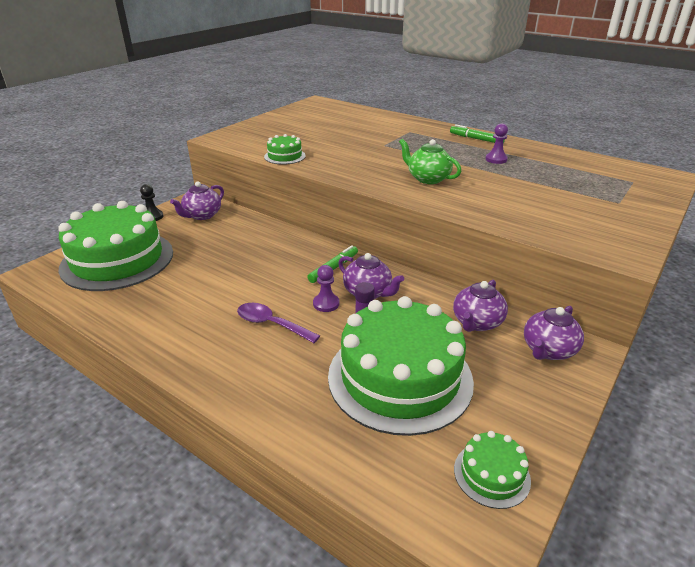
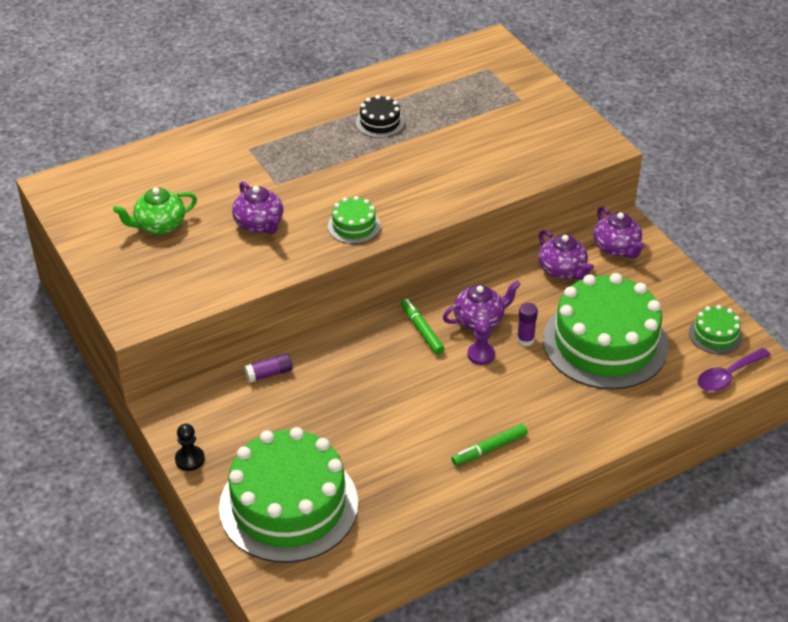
camera: 65 degrees left, 10 degrees up
(202, 215) = (221, 410): purple teapot -> purple teapot (259, 224)
(245, 222) = (269, 374): none -> purple glue stick
(271, 324) = (492, 401): purple spoon -> purple spoon (728, 376)
(285, 156) = (250, 273): green cake -> green cake (354, 226)
(428, 178) = (393, 188): green teapot -> green teapot (159, 225)
(476, 139) = (314, 110): green marker -> green marker (489, 449)
(496, 159) = (380, 122): purple pawn -> black cake

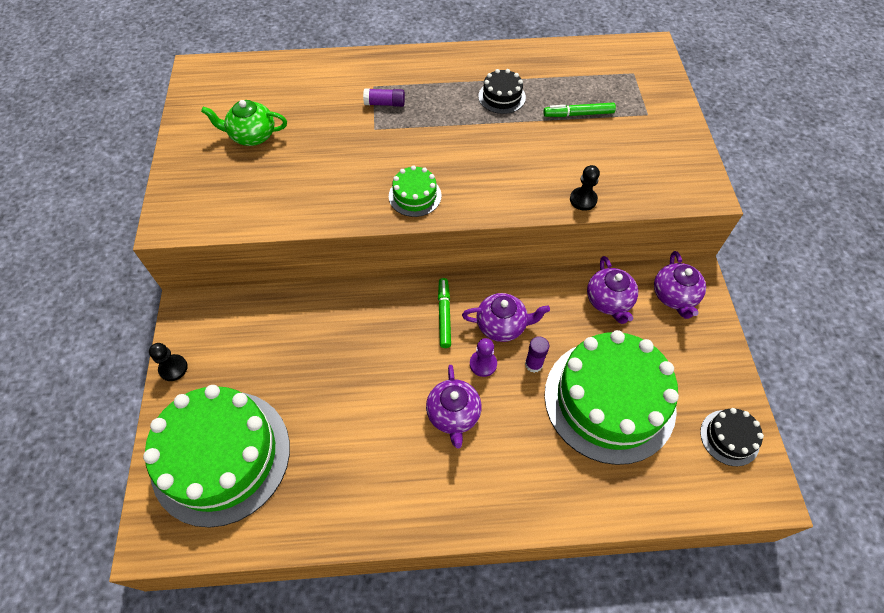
camera: 25 degrees right, 15 degrees up
(259, 224) = (334, 164): purple teapot -> purple teapot (453, 415)
(269, 374) = (289, 308): purple glue stick -> purple glue stick (385, 103)
(489, 449) = (432, 476): green marker -> green marker (578, 114)
(505, 183) = (583, 200): none -> black pawn
(715, 335) = (729, 437): green cake -> black cake
(728, 376) = (719, 495): purple spoon -> none

